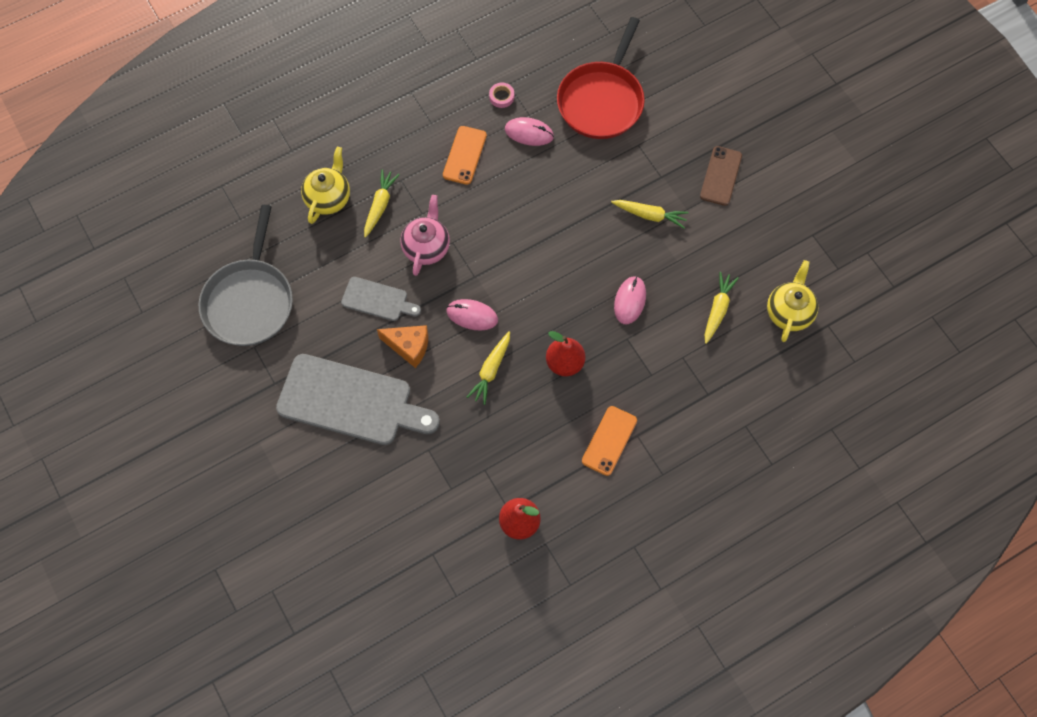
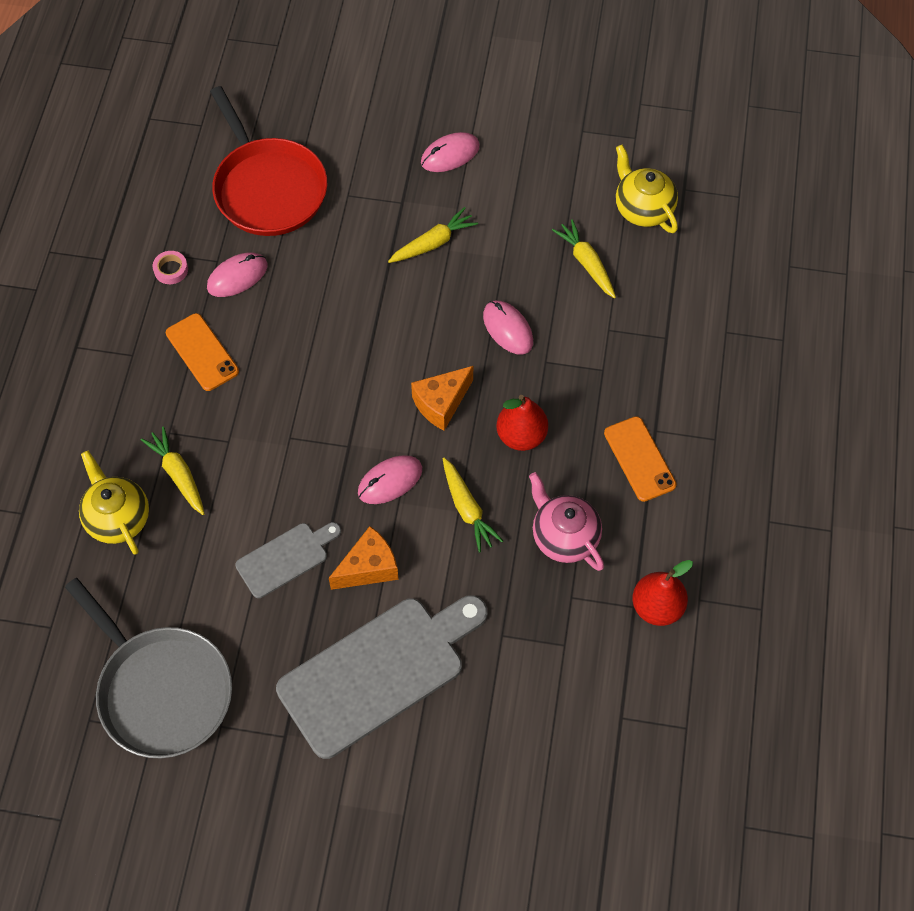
camera: 50 degrees left, 5 degrees down
(426, 247) = (271, 466): pink teapot -> pink teapot (564, 537)
(546, 303) = (441, 403): none -> orange cheese
(721, 176) = (450, 154): brown phone -> pink mouse

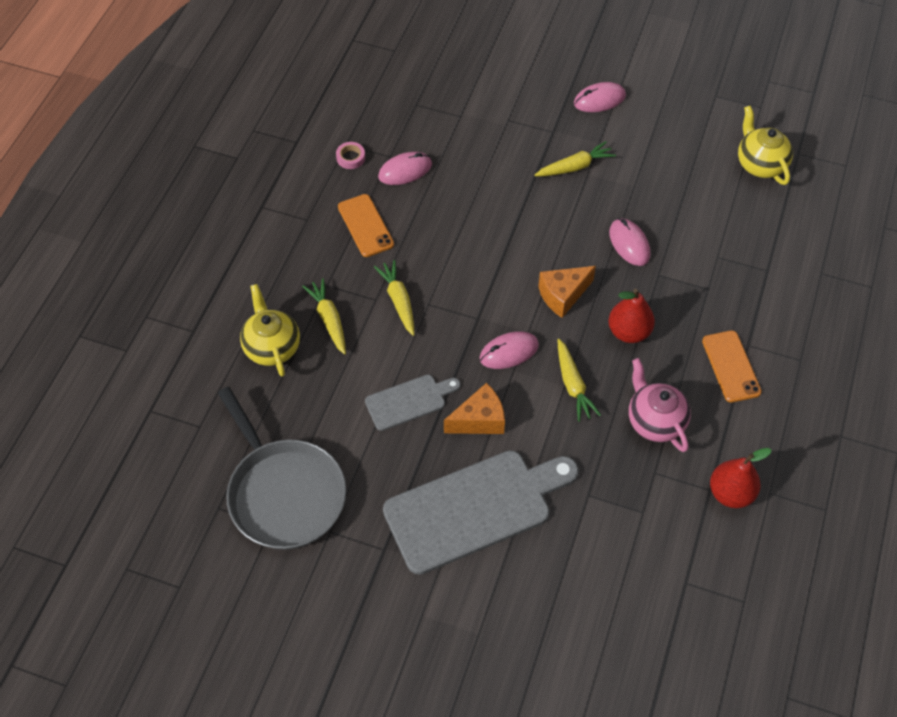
camera: 10 degrees right, 5 degrees down
(268, 188) = (442, 106): red pan -> none
(586, 263) = (705, 201): yellow carrot -> yellow carrot (398, 301)

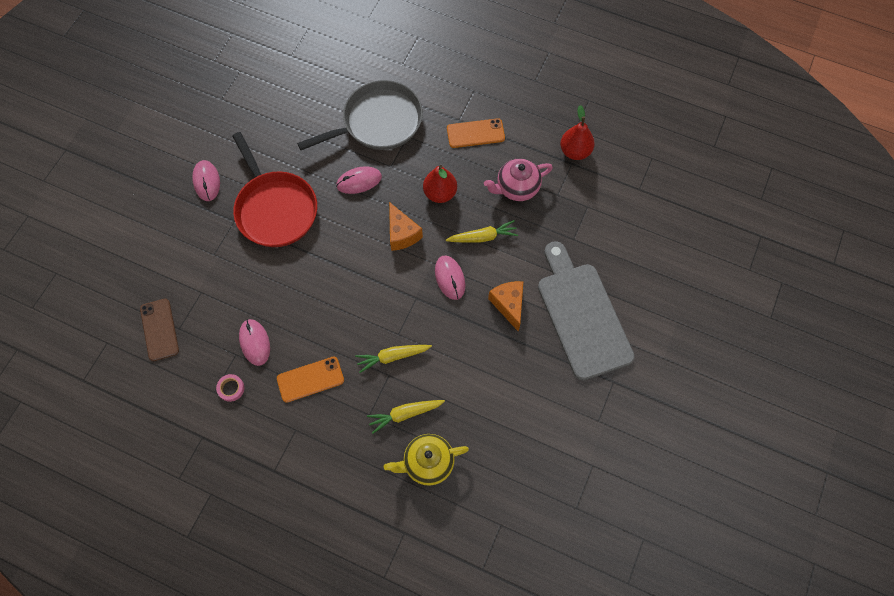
camera: 85 degrees left, 10 degrees up
(284, 493) = (565, 455): grey pan -> grey pan (378, 122)
(409, 401) = (488, 355): grey cutting board -> none
(412, 89) = (159, 329): none -> brown phone
(575, 167) = (275, 209): yellow carrot -> red pan
(760, 164) = (296, 82): yellow teapot -> none

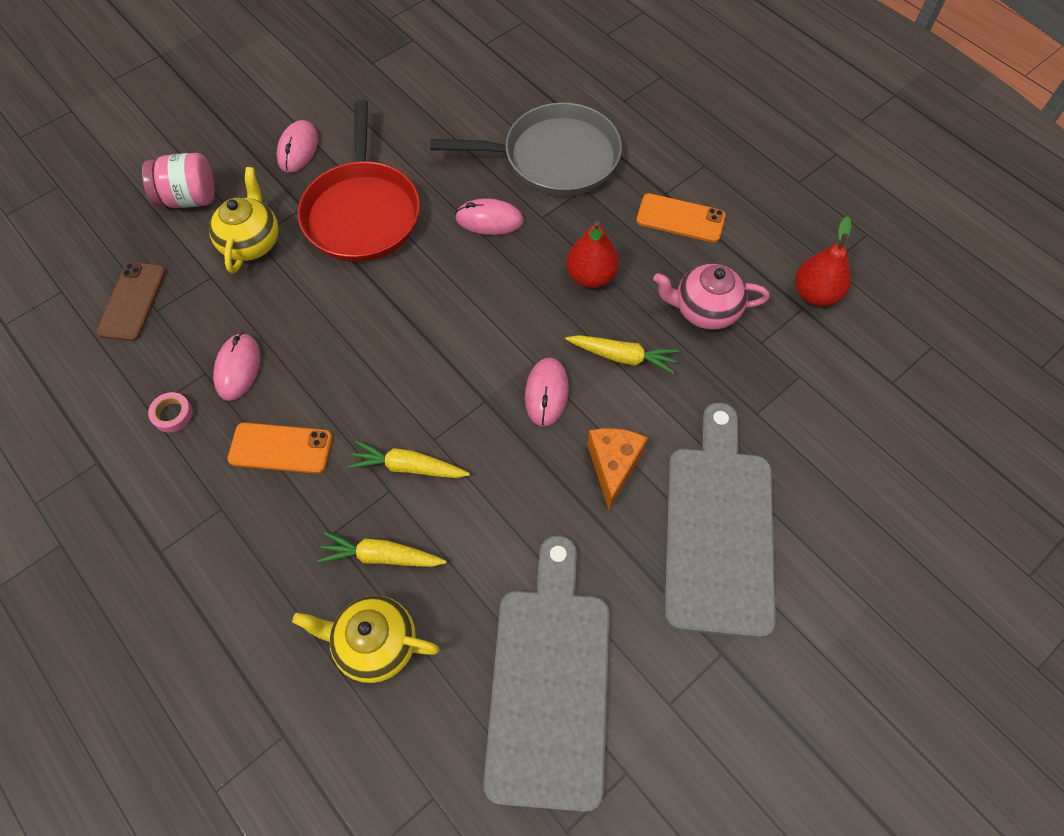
camera: 25 degrees right, 5 degrees down
(153, 245) = (189, 198): none -> pink jar
(214, 258) = (251, 242): none -> yellow teapot
(402, 234) = (510, 308): orange cheese -> none
(531, 439) = (549, 683): none -> grey cutting board

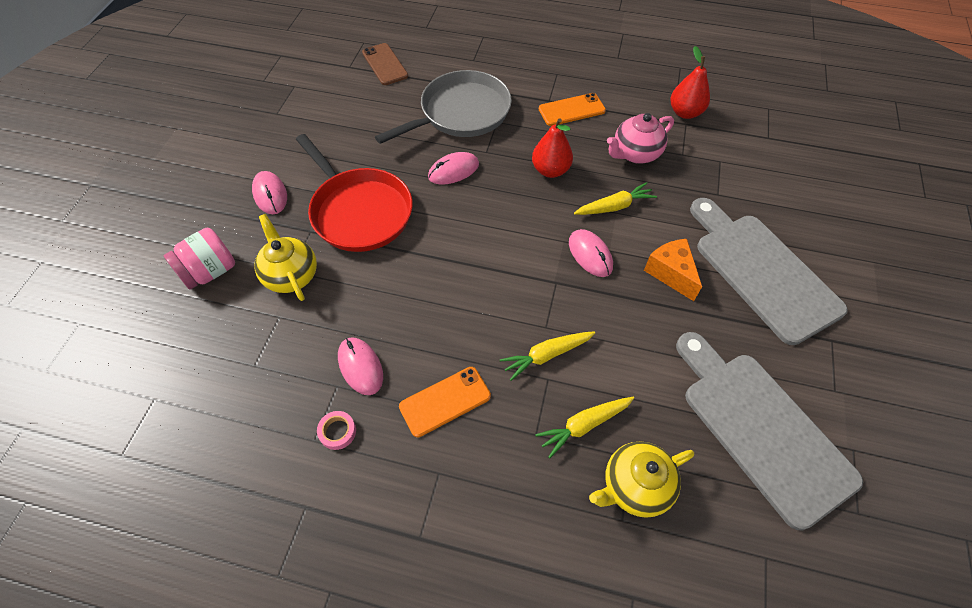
camera: 35 degrees left, 5 degrees down
(132, 301) = (227, 371): brown phone -> brown phone (385, 64)

